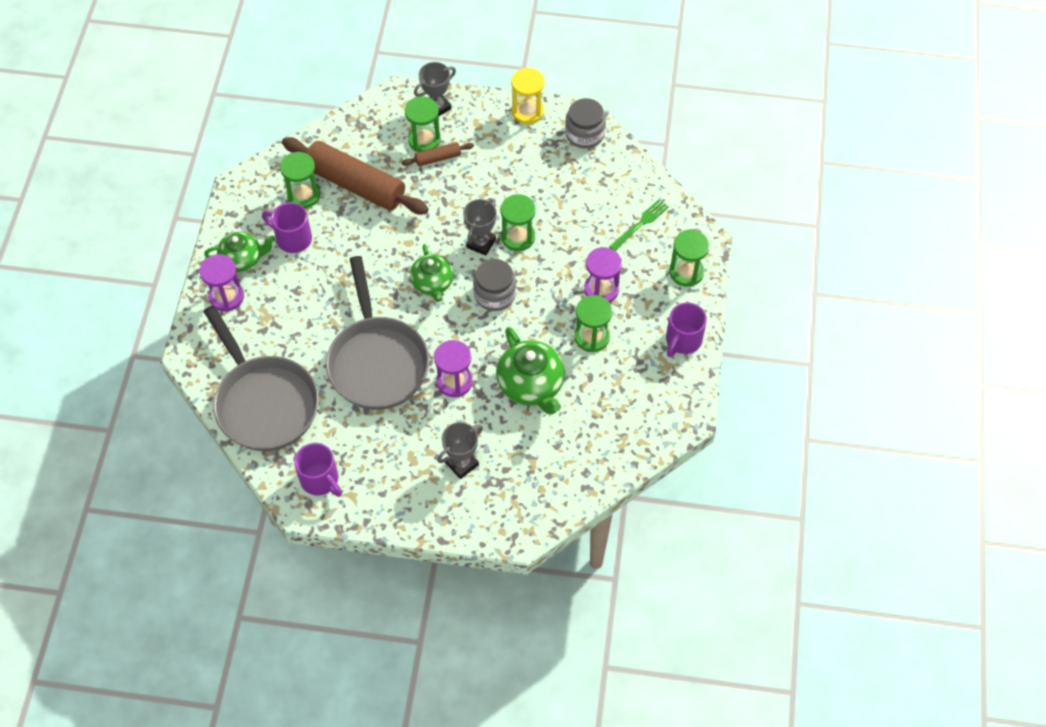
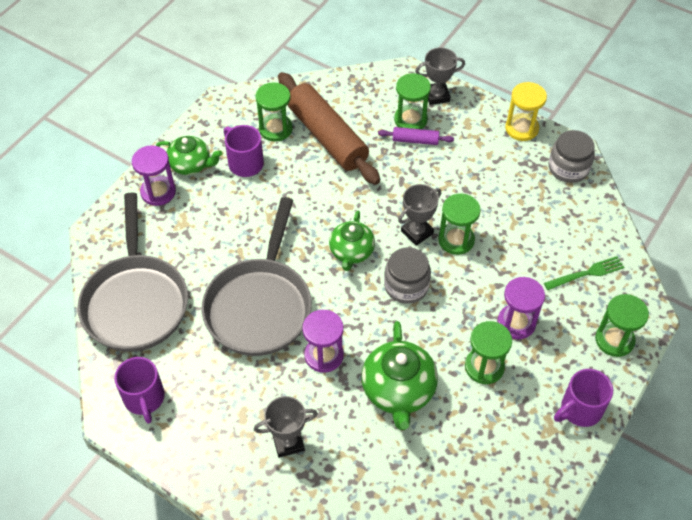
camera: 25 degrees right, 5 degrees down
(438, 158) = (415, 140): brown rolling pin -> purple rolling pin

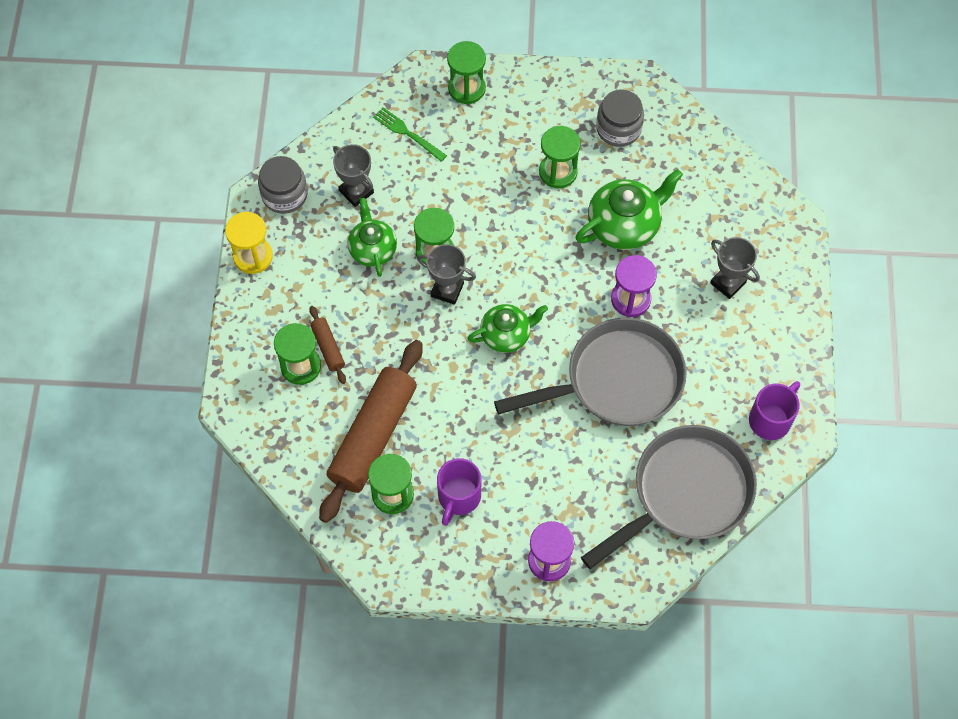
camera: 120 degrees left, 10 degrees up
(191, 164) = (494, 551): green teapot -> green teapot (372, 249)
(406, 286) = (514, 270): grey jar -> grey jar (618, 128)
(415, 140) = (328, 347): purple rolling pin -> brown rolling pin
(437, 96) = (249, 357): grey trophy -> grey trophy (356, 192)
(516, 323) = (497, 166): purple hourglass -> none
(579, 409) = (552, 89): purple mug -> none

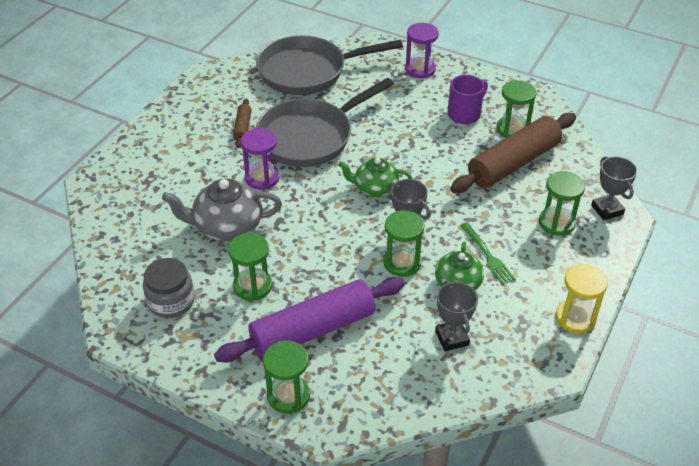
camera: 155 degrees left, 20 degrees down
(284, 195) = (526, 362): grey jar -> none
(328, 347) = (528, 227): brown rolling pin -> brown rolling pin (242, 127)
(407, 133) = (374, 374): green fork -> green fork (488, 256)
(479, 151) = (313, 330): none -> purple rolling pin
(616, 380) = (310, 137): grey pan -> grey pan turned 45 degrees counterclockwise
(624, 225) = (227, 226): green teapot -> grey teapot
(728, 283) = (180, 163): grey trophy -> grey trophy (607, 210)
(771, 419) = (221, 86): purple mug -> none

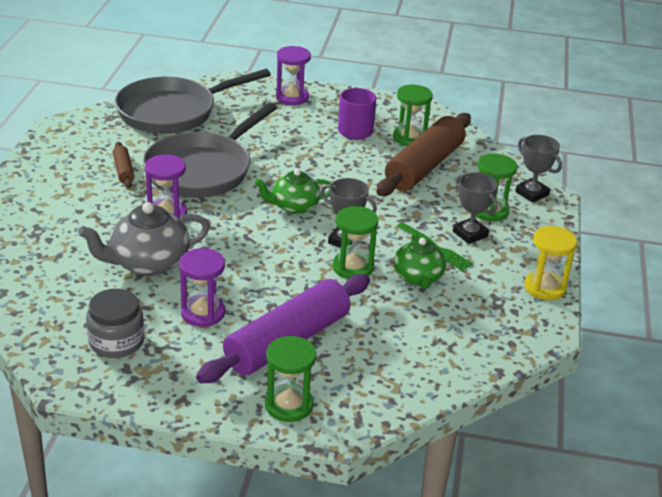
camera: 20 degrees left, 10 degrees down
(253, 286) = (203, 313): green hourglass -> purple hourglass
(452, 338) = (434, 324): grey trophy -> grey trophy (470, 234)

